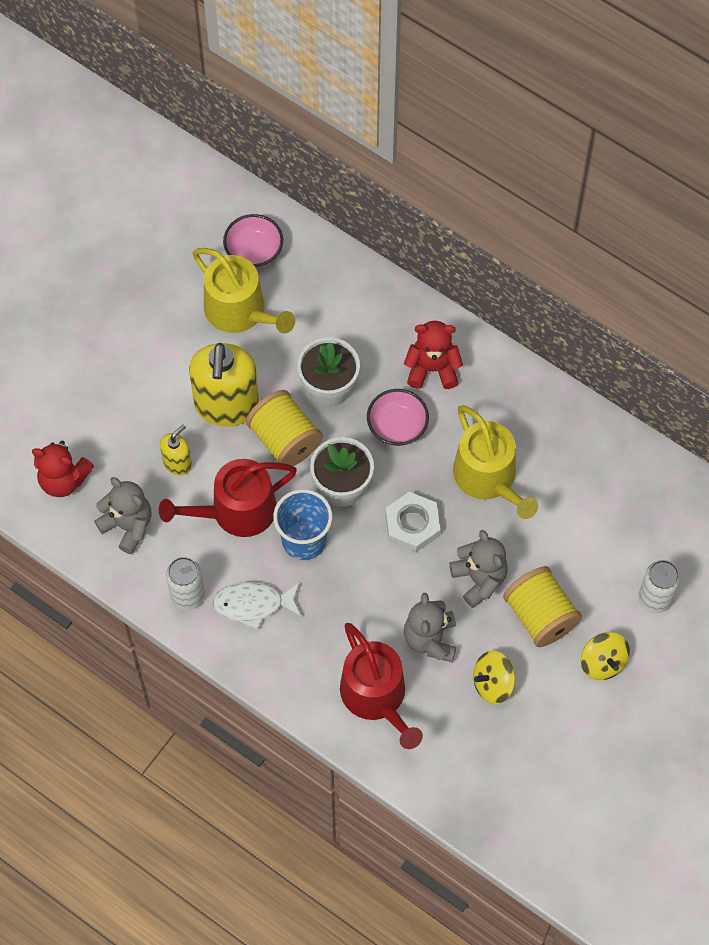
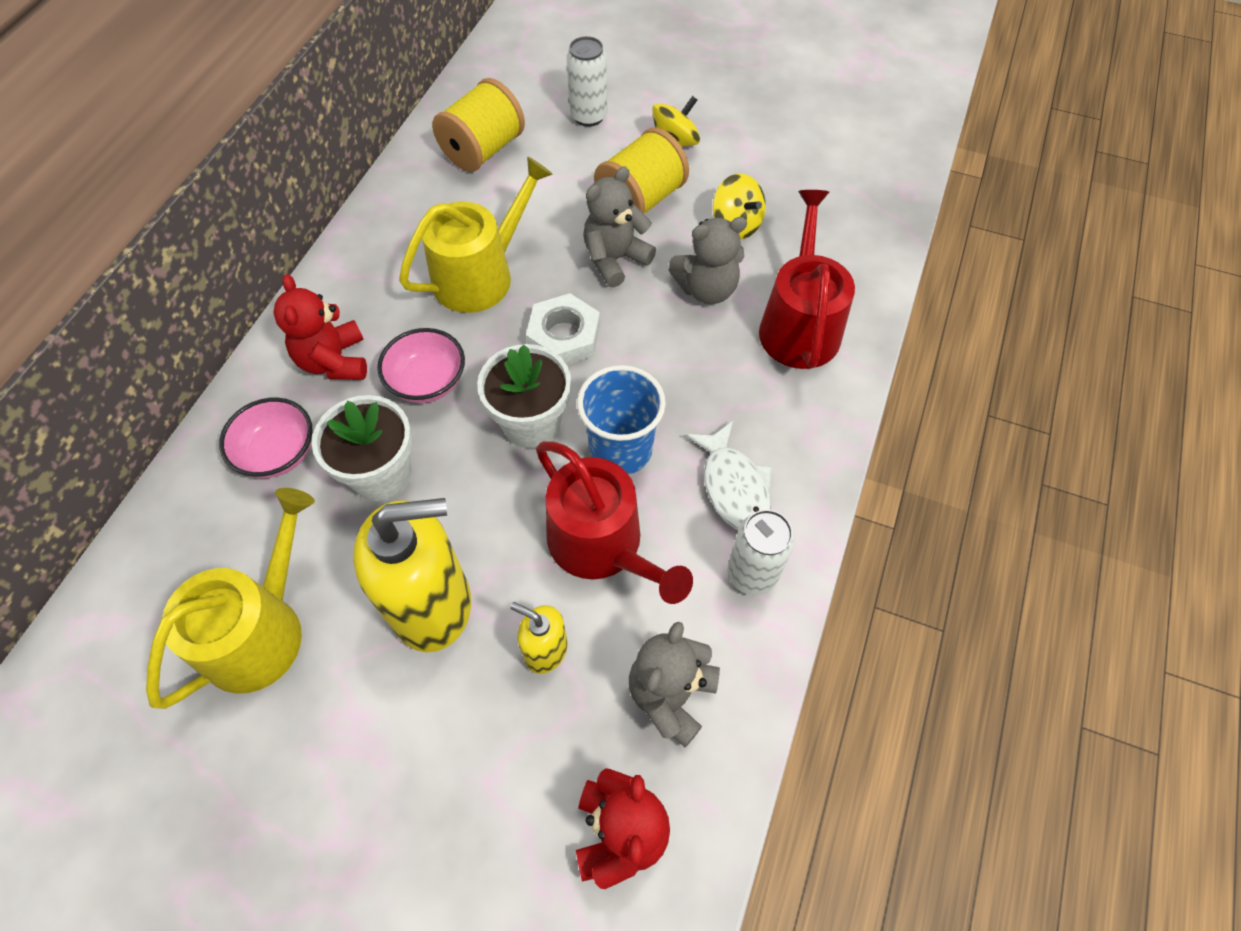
camera: 105 degrees left, 5 degrees down
(254, 251) = (145, 639): pink bowl -> pink bowl (278, 453)
(285, 440) = (474, 510): yellow spool -> yellow spool (483, 150)
(377, 697) = (799, 325): red watering can -> red watering can turned 45 degrees counterclockwise

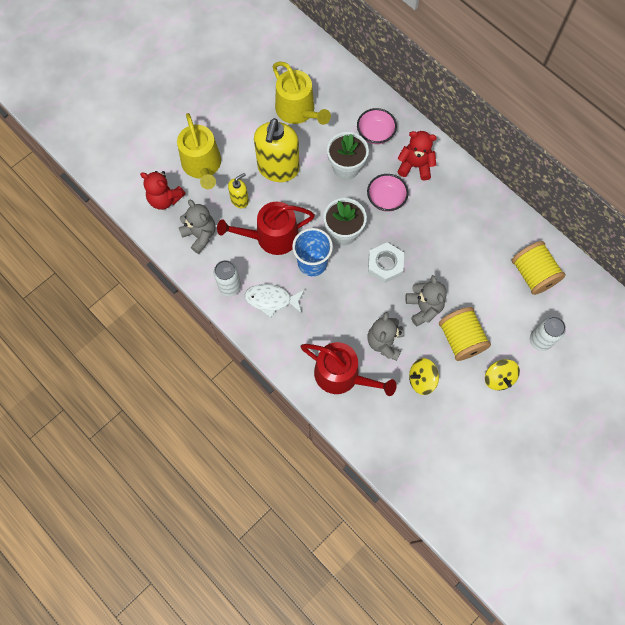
camera: 115 degrees right, 10 degrees up
(480, 275) = (440, 242): yellow watering can -> yellow watering can (202, 165)

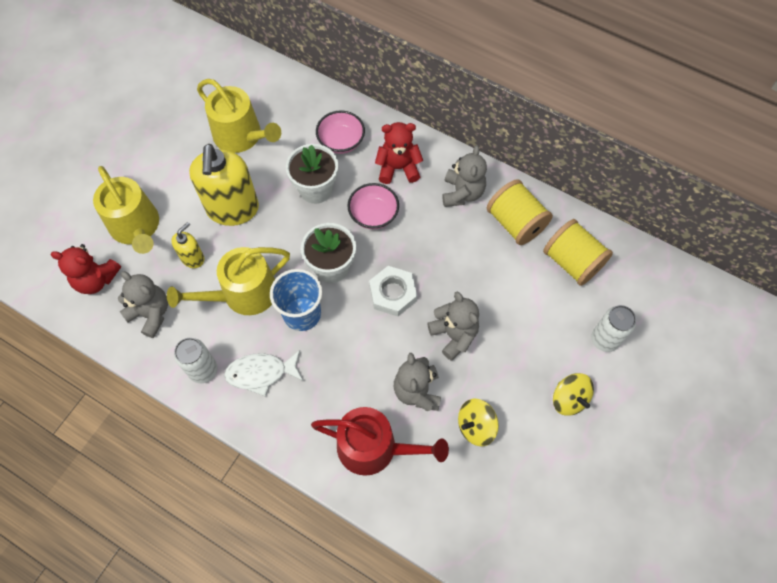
camera: 15 degrees left, 5 degrees down
(271, 237) = (243, 294): red watering can -> yellow watering can
(461, 198) = (462, 193): none -> grey teddy bear
(461, 339) = (509, 362): yellow spool -> yellow spool (515, 223)

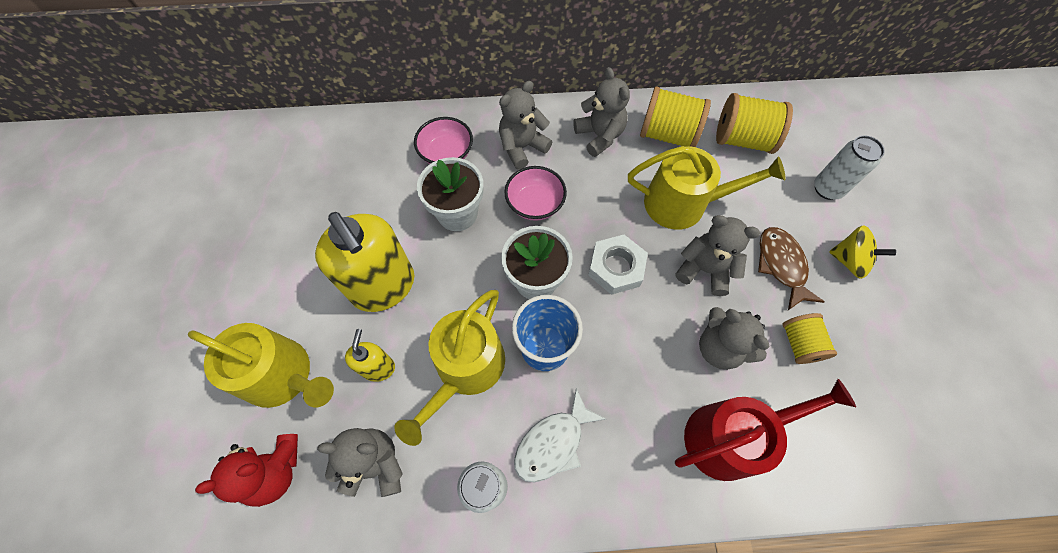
camera: 35 degrees left, 0 degrees up
(241, 136) = (336, 207): yellow watering can -> yellow watering can (683, 203)
(398, 168) = (522, 147): red teddy bear -> grey teddy bear
(476, 426) = (799, 343): yellow spinning top -> yellow spool
(513, 369) = (781, 265): none -> brown fish

